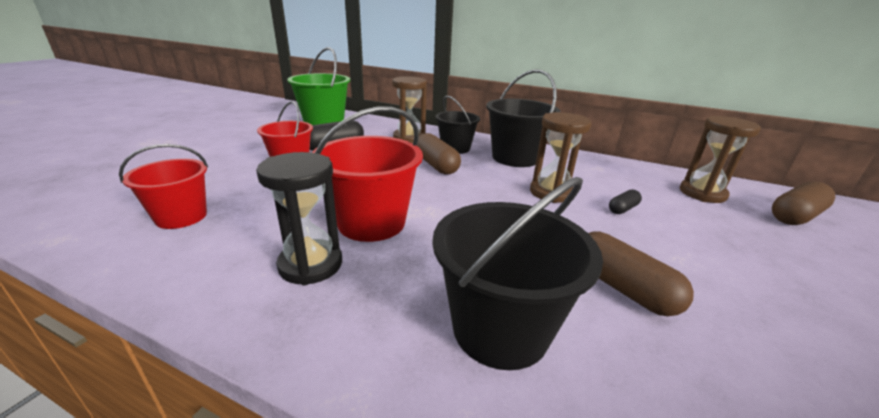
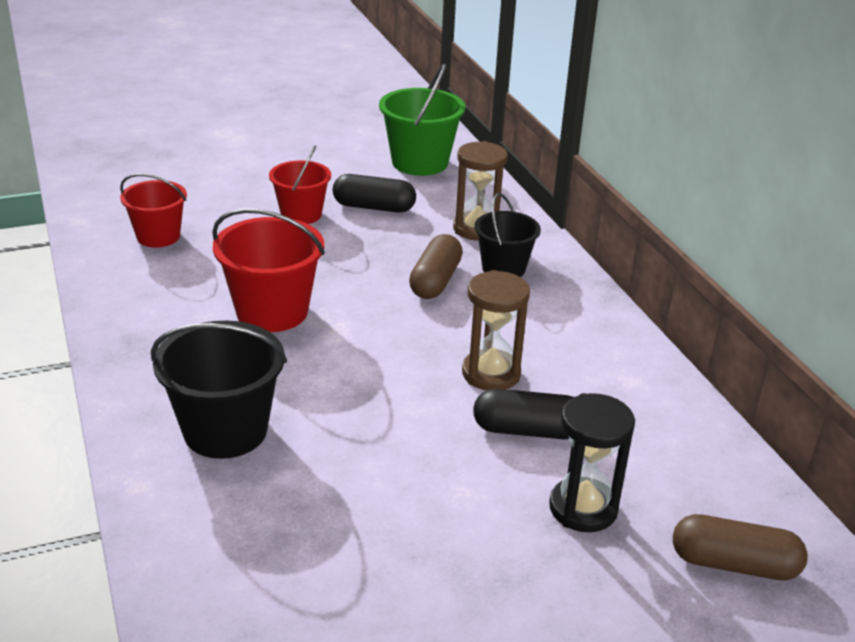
camera: 45 degrees right, 5 degrees up
(311, 265) = (185, 322): black hourglass -> black hourglass (583, 508)
(515, 158) = (549, 315): black bucket -> none
(622, 209) = (528, 430): black capsule -> black capsule, size x1.85
(622, 287) = (358, 470): brown capsule -> none
(702, 193) = (684, 478): brown hourglass -> none

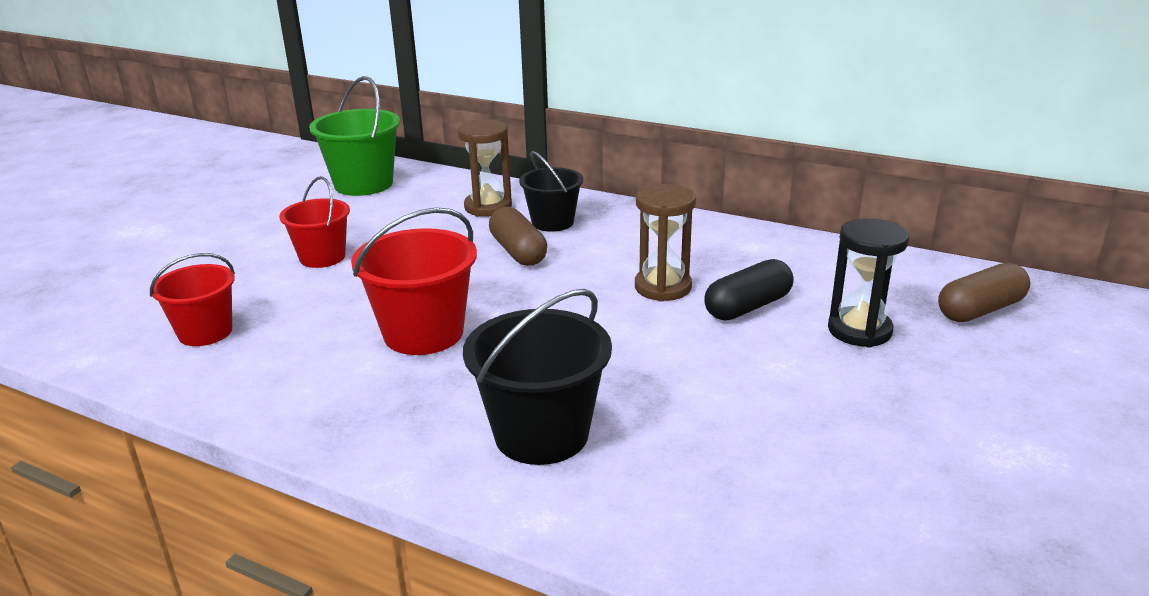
camera: 40 degrees left, 5 degrees down
(374, 207) = (379, 227): black capsule -> none

